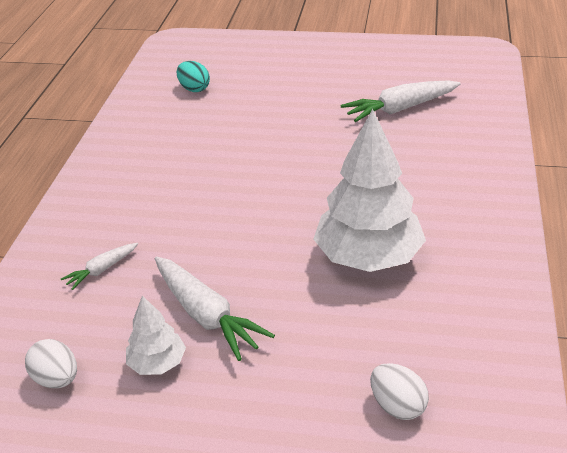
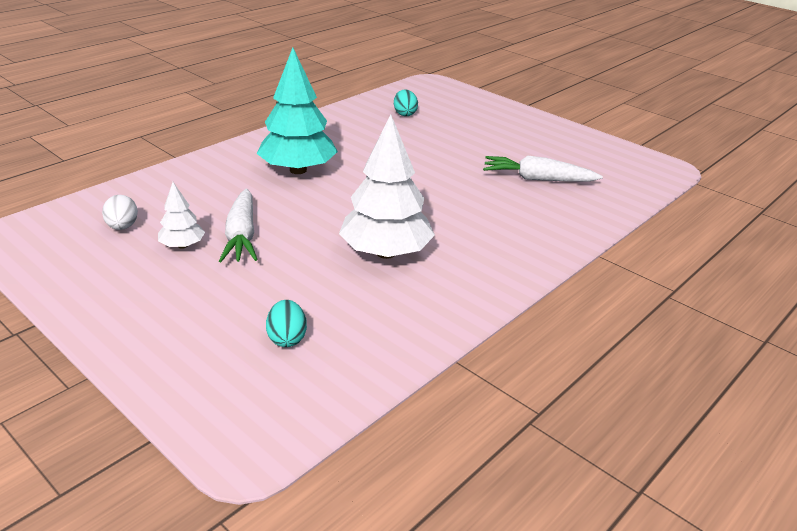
camera: 30 degrees right, 5 degrees down
(102, 270) = (216, 186): white carrot -> none
(167, 206) = (298, 170): none -> turquoise tree
(397, 406) = (287, 338): white egg -> turquoise egg

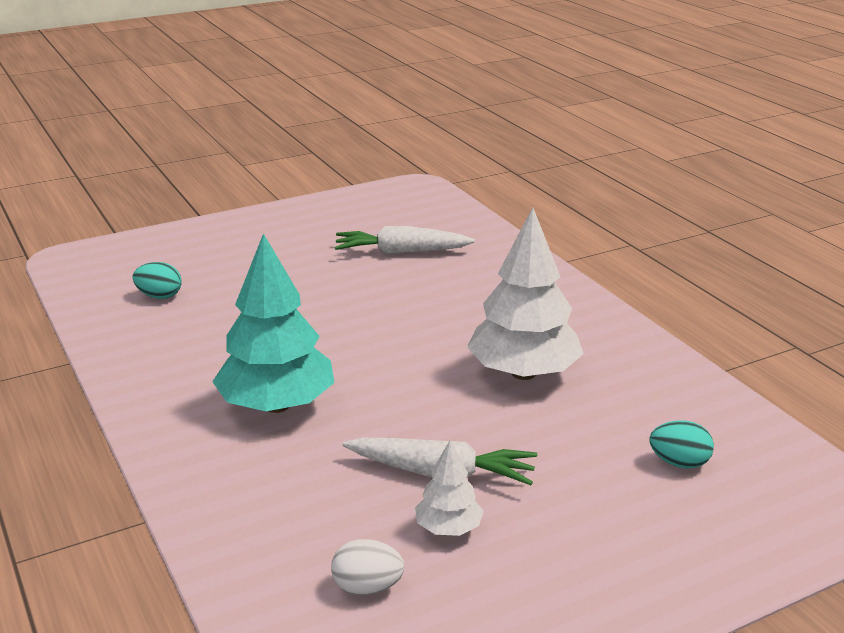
camera: 70 degrees left, 5 degrees down
(538, 179) = (402, 252): white carrot -> white carrot turned 60 degrees clockwise

